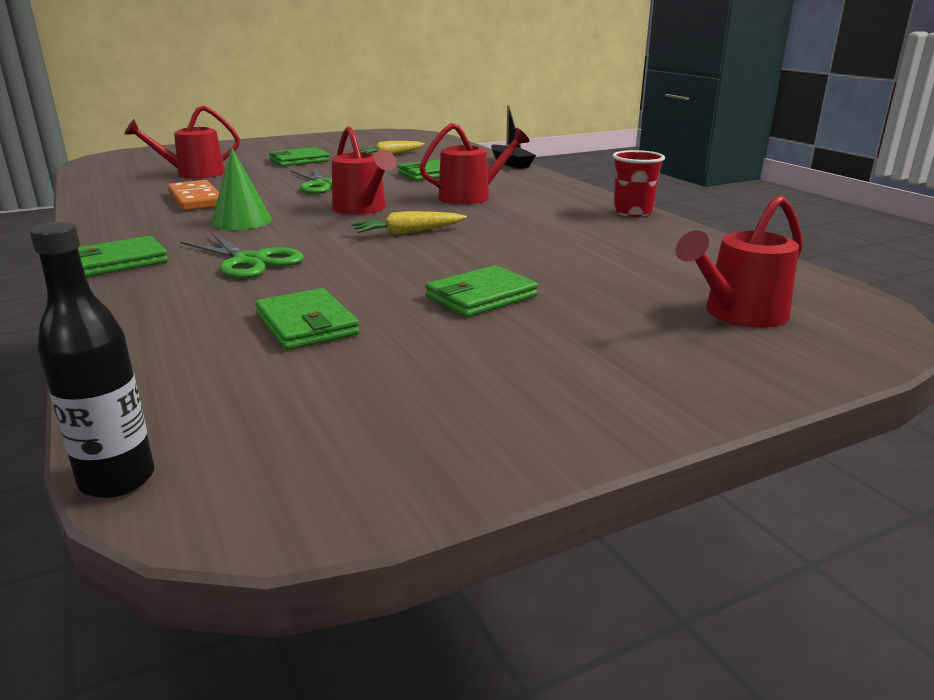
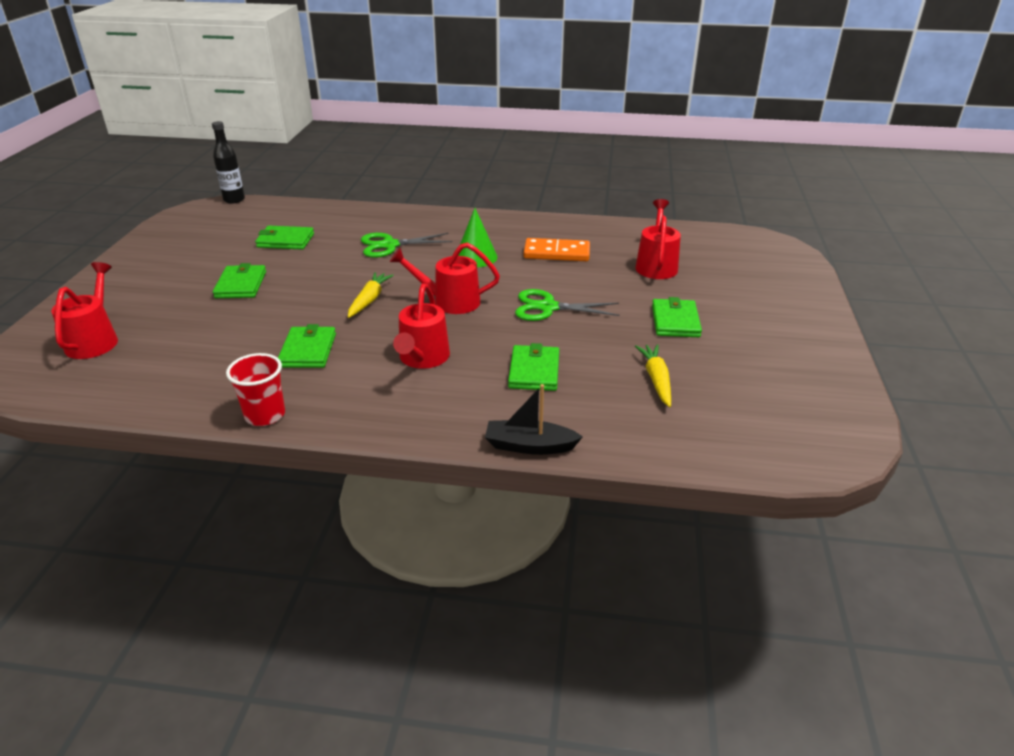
camera: 125 degrees right, 10 degrees up
(118, 261) = (439, 218): green wallet -> green wallet (308, 350)

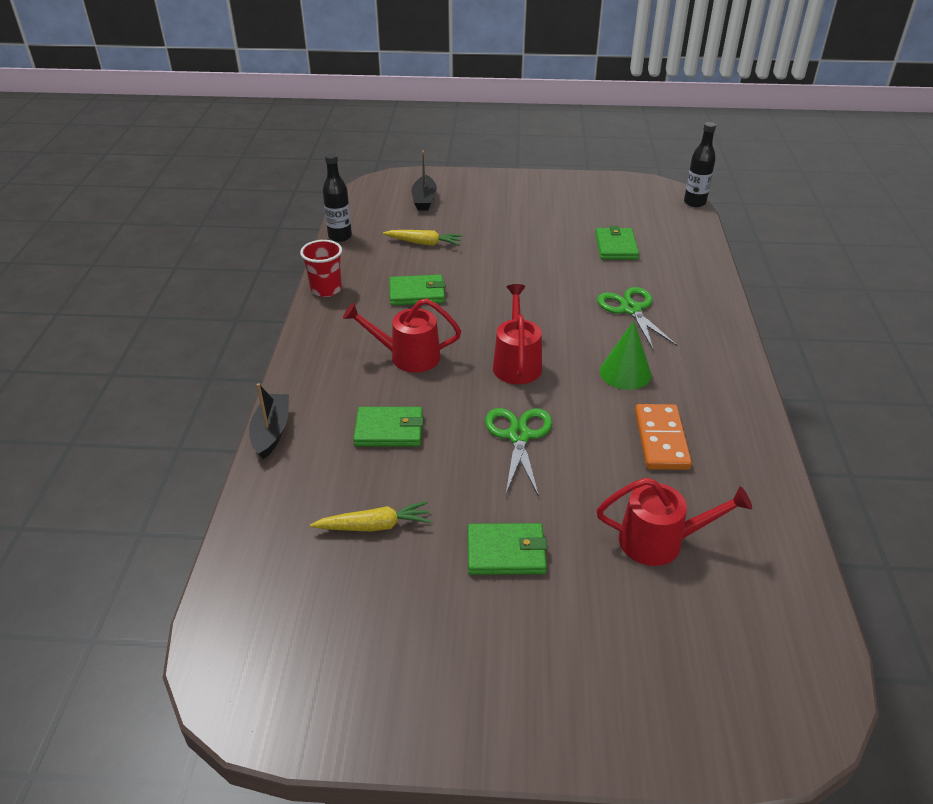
camera: 85 degrees right, 5 degrees up
(95, 340) = (424, 200): red watering can -> black boat
(138, 406) = (340, 237): none -> black bottle
(241, 285) = (521, 241): green wallet -> none
(369, 300) = (509, 312): yellow carrot -> yellow carrot (424, 243)

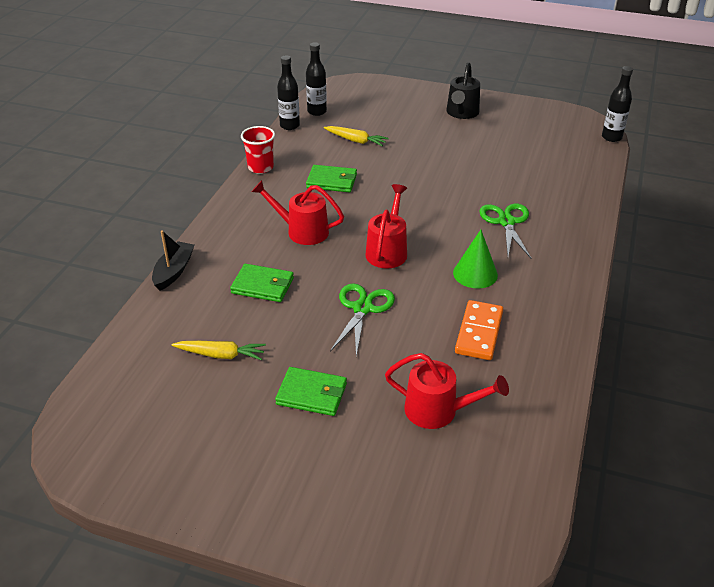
camera: 15 degrees right, 0 degrees up
(364, 216) = (317, 111): none -> black bottle
(424, 200) = (372, 104): black boat -> none
(527, 197) = (461, 113): none -> black watering can
(616, 247) = (520, 166): green wallet -> none

